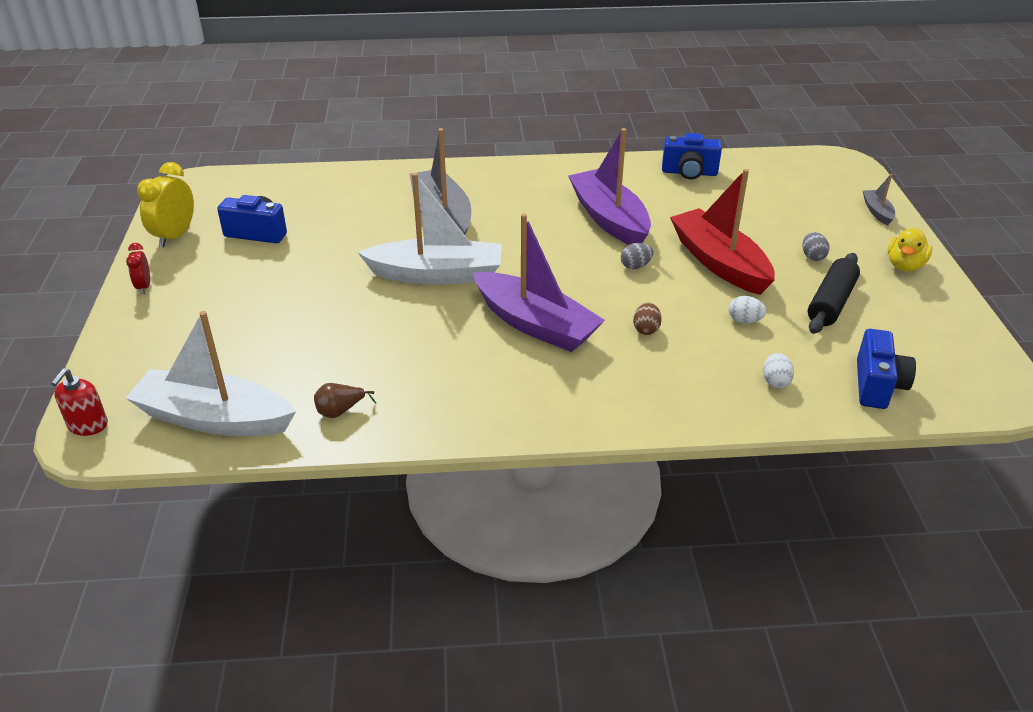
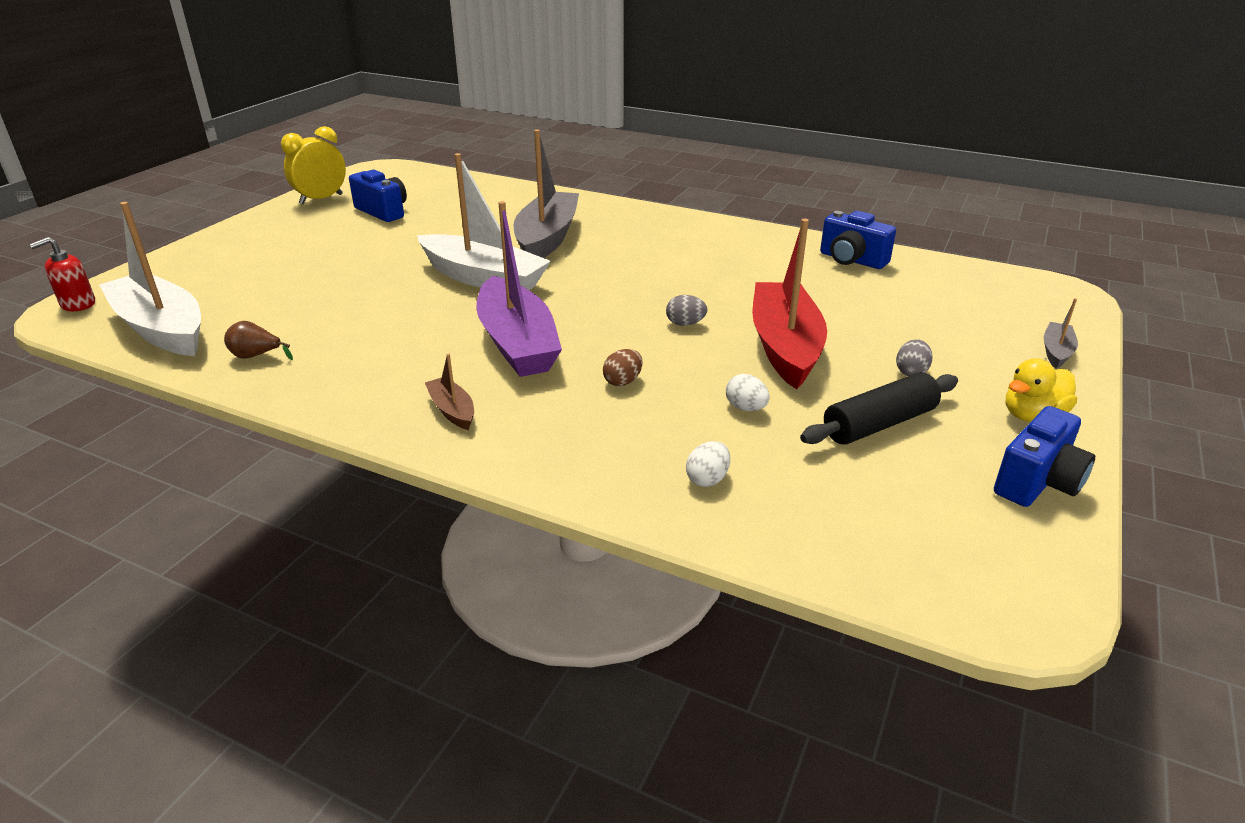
camera: 30 degrees right, 5 degrees down
(144, 287) = (251, 226): red clock -> none
(556, 397) = (452, 410): none -> brown boat
(609, 219) = (710, 277): purple boat -> none
(877, 385) = (837, 530): blue camera -> blue camera (1037, 482)

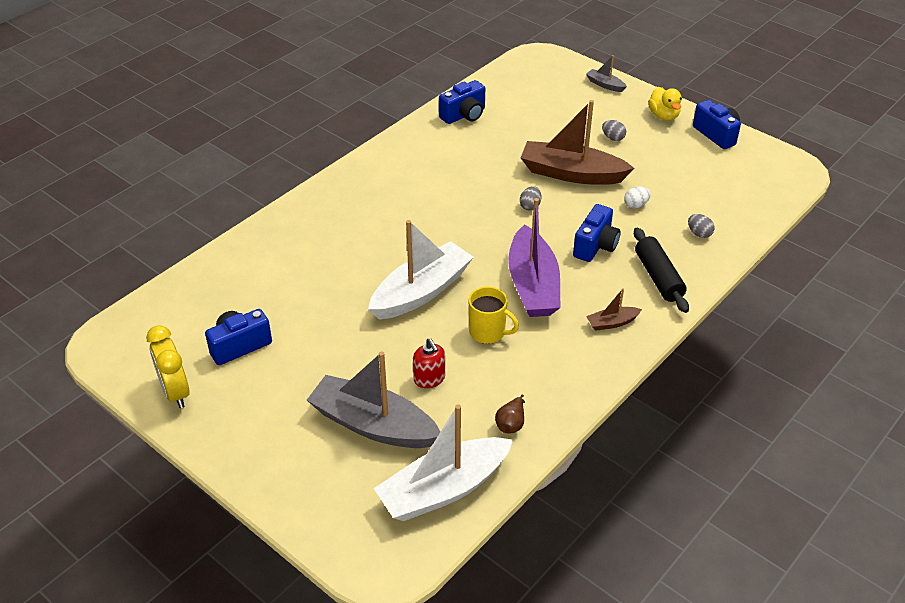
camera: 75 degrees left, 10 degrees up
(78, 304) = (369, 561): red soap dispenser -> red soap dispenser (429, 379)
(418, 324) = (488, 332): none -> yellow mug
(517, 343) = (533, 285): purple boat -> purple boat turned 90 degrees clockwise
(547, 238) = (358, 248): grey boat -> grey boat (373, 425)
(623, 381) = (595, 246): brown egg -> blue camera
(707, 479) = (699, 234): white egg -> grey egg
(785, 346) = (571, 174): red boat -> brown boat
(879, 424) = (661, 164): black rolling pin -> black rolling pin (658, 277)

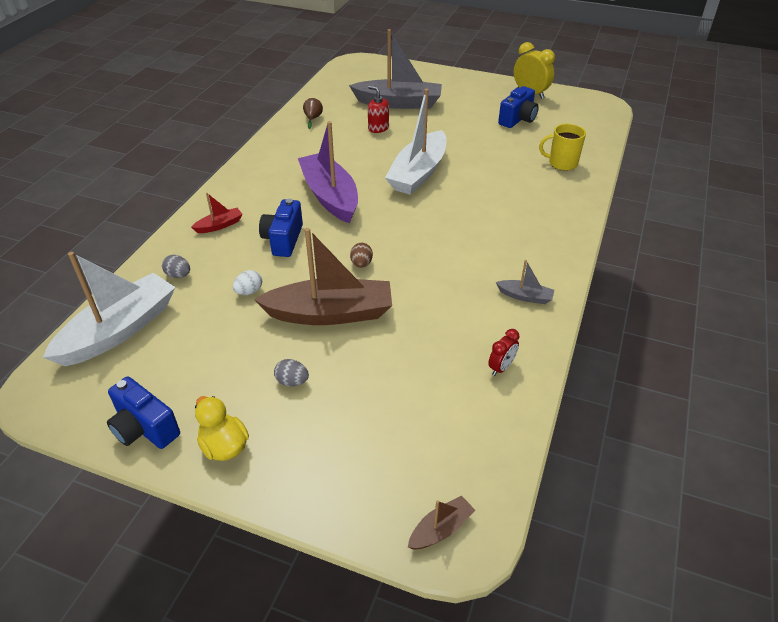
camera: 160 degrees right, 0 degrees up
(444, 489) = (340, 88): white boat -> white boat (119, 330)
(464, 115) = (501, 367): blue camera -> red clock
(488, 332) = (351, 159): yellow mug -> yellow mug (562, 163)
(530, 206) = (361, 264): grey egg -> brown egg
(605, 85) = (327, 493): grey boat -> grey boat (525, 296)
(612, 323) = (256, 184): brown boat -> brown boat (440, 529)
(658, 277) = (219, 225): black rolling pin -> red boat

